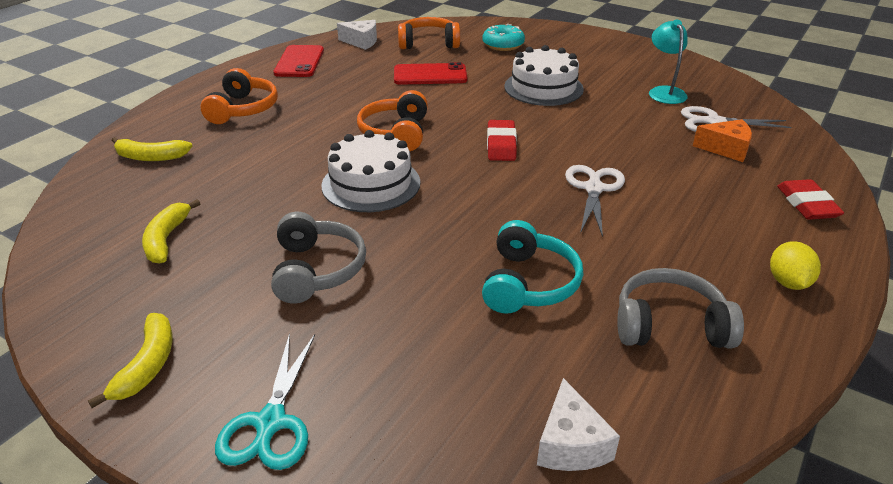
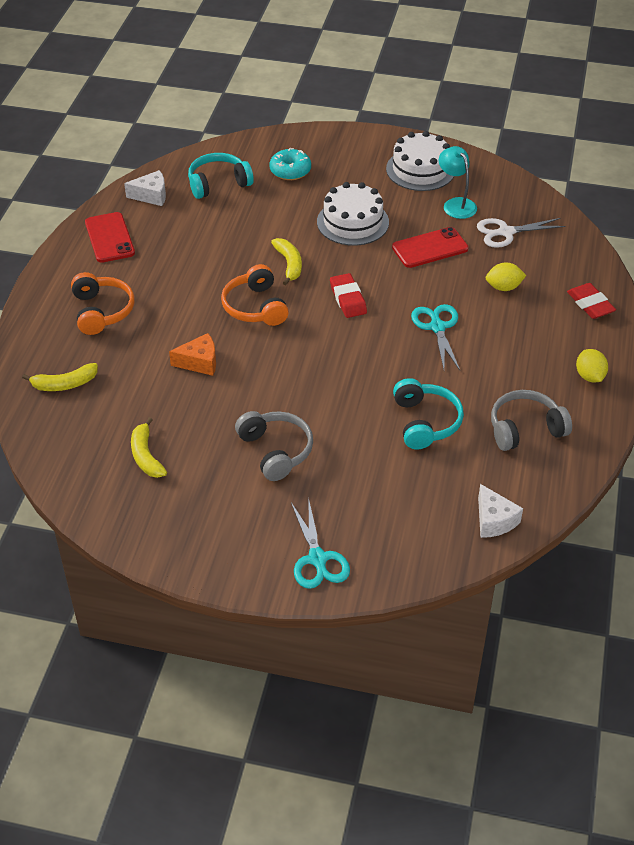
camera: 20 degrees left, 10 degrees up
(147, 365) = (213, 548): yellow banana -> yellow banana (289, 264)
(371, 184) = (267, 365): white cake -> white cake (420, 169)
(428, 43) = (218, 183): orange headphones -> turquoise headphones
(430, 75) = (244, 228): red phone -> red phone (430, 248)
(593, 188) = (437, 327): white scissors -> turquoise scissors
(694, 168) = (503, 287): none -> yellow lemon
(726, 149) = (522, 261): orange cheese -> orange cheese (199, 362)

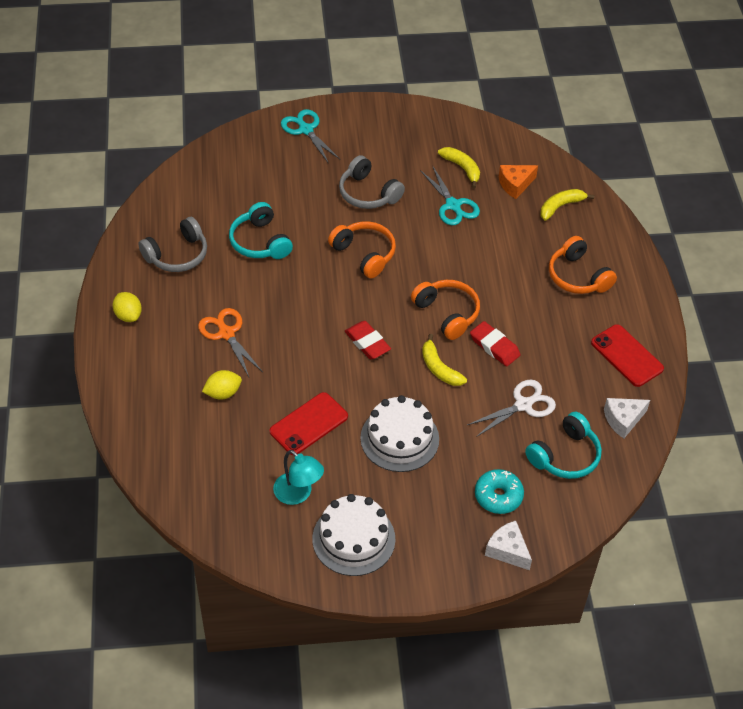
camera: 160 degrees right, 5 degrees up
(199, 362) = (466, 250): orange cheese -> orange cheese (515, 185)
(312, 382) = (364, 254): none -> orange headphones
(437, 327) = (275, 333): turquoise scissors -> turquoise scissors (453, 205)
(488, 337) = (226, 333): none -> orange scissors
(494, 520) = (189, 180): white cheese -> white cheese (507, 550)
(505, 232) = (235, 466): white scissors -> white scissors (523, 405)
(590, 304) = (135, 394): red eraser -> red eraser (494, 346)

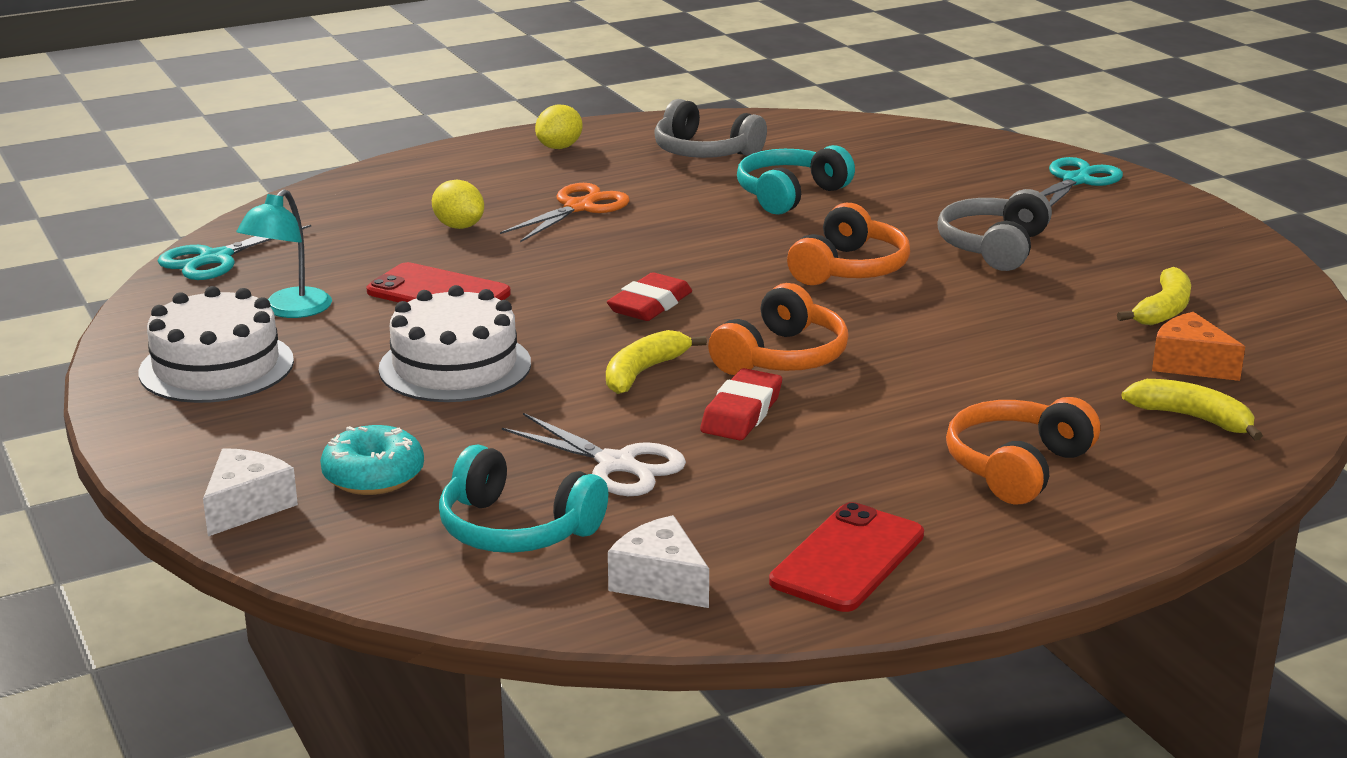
camera: 70 degrees right, 25 degrees down
(453, 205) = (1057, 318): turquoise scissors -> turquoise scissors (215, 259)

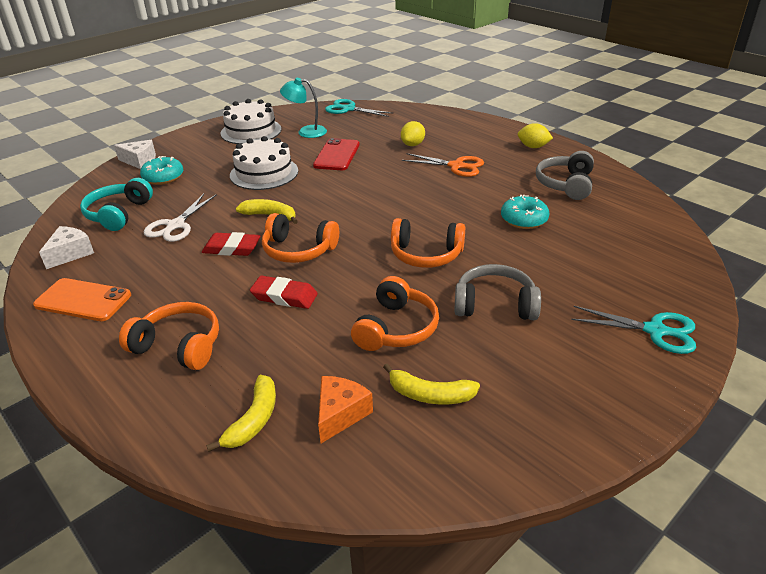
camera: 75 degrees right, 10 degrees up
(650, 305) = (347, 204): red eraser -> red eraser (284, 296)
(789, 195) = (524, 220): turquoise headphones -> turquoise donut
(847, 558) = (83, 300): red phone -> orange phone
(1025, 311) = (396, 328): none -> orange headphones

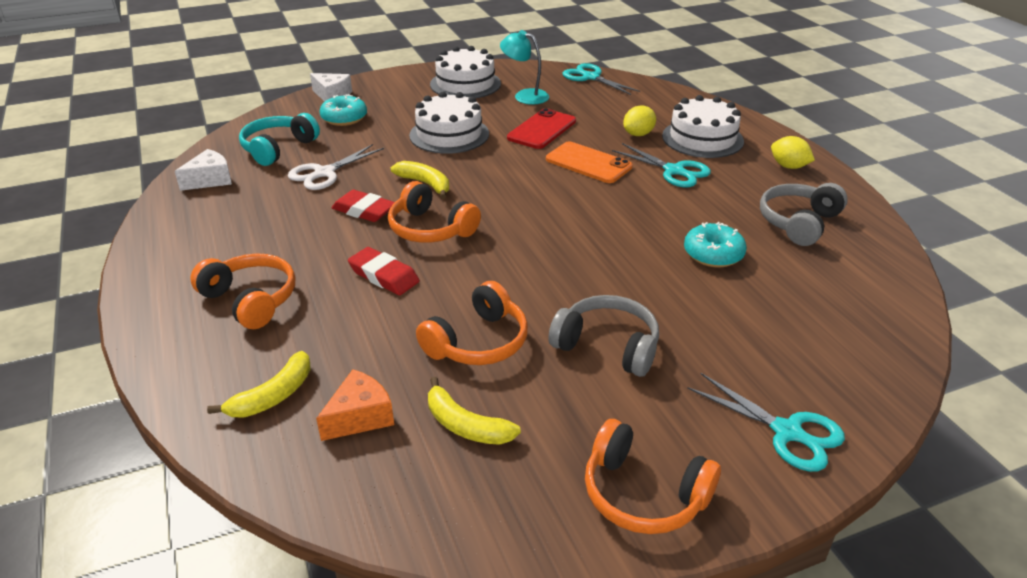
camera: 20 degrees right, 0 degrees up
(83, 300) = (193, 230): orange phone -> orange phone (588, 163)
(426, 255) = (566, 268): orange headphones -> orange headphones (643, 494)
(457, 166) = (674, 171): orange scissors -> turquoise scissors
(461, 139) = (702, 138): none -> white cake

